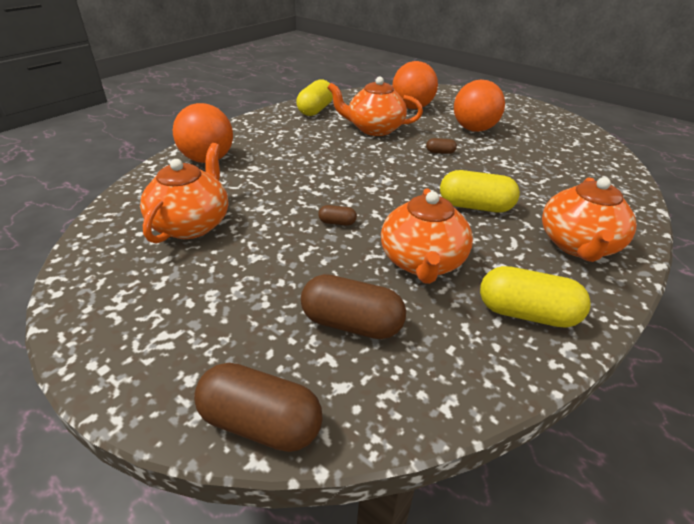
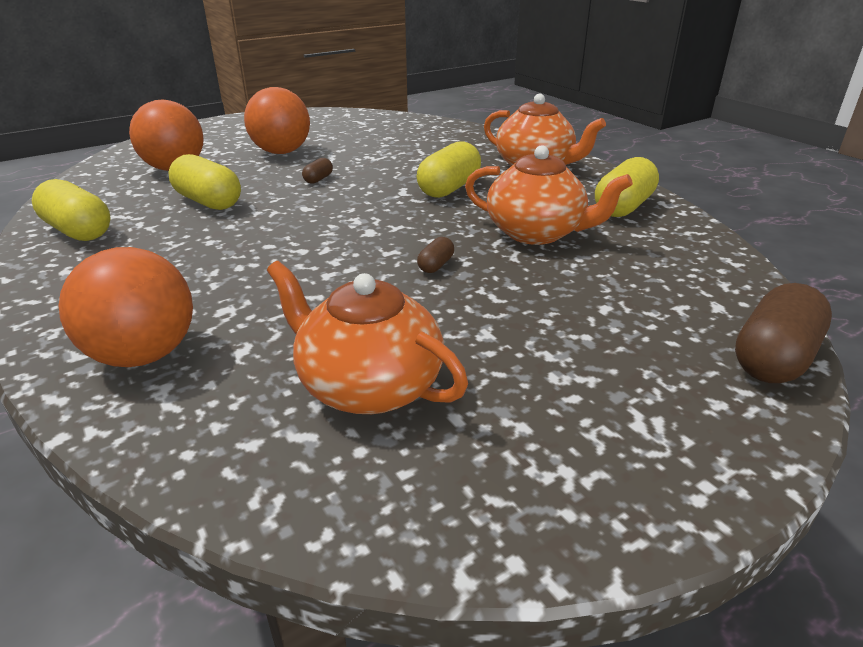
camera: 70 degrees left, 5 degrees down
(351, 324) = (629, 286): brown capsule -> none
(374, 129) = (208, 202): orange teapot -> yellow capsule

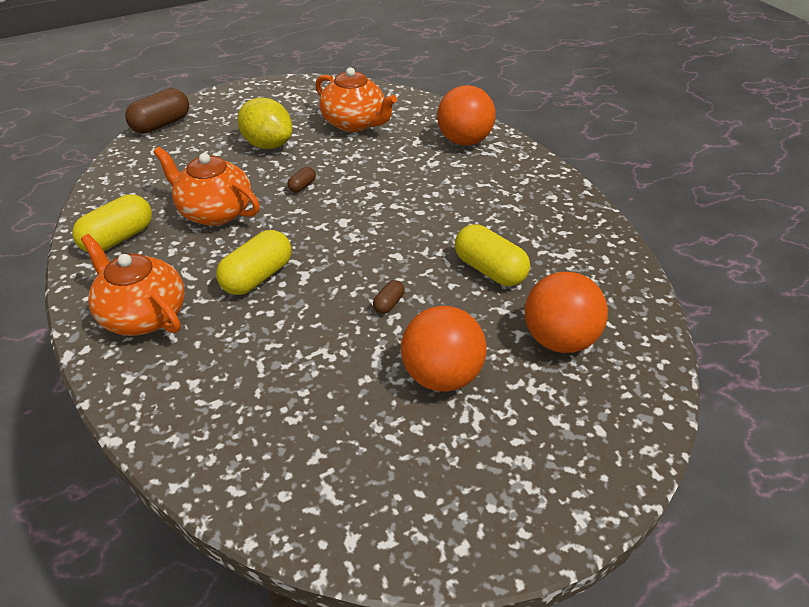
camera: 175 degrees left, 10 degrees up
(78, 231) = (578, 236): yellow capsule -> none
(526, 326) = (268, 145): none -> yellow lemon

